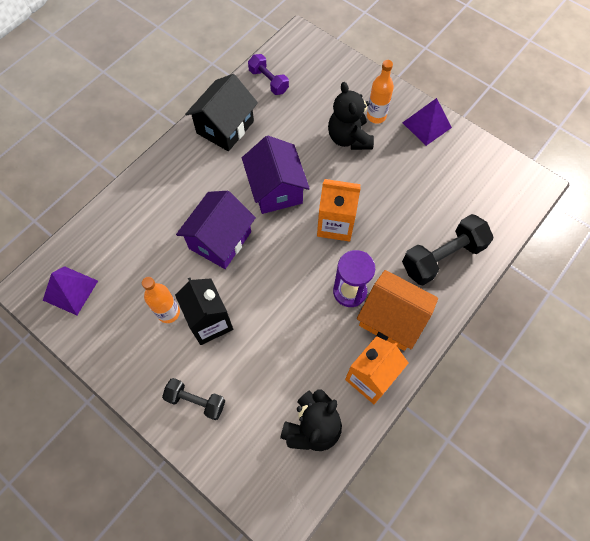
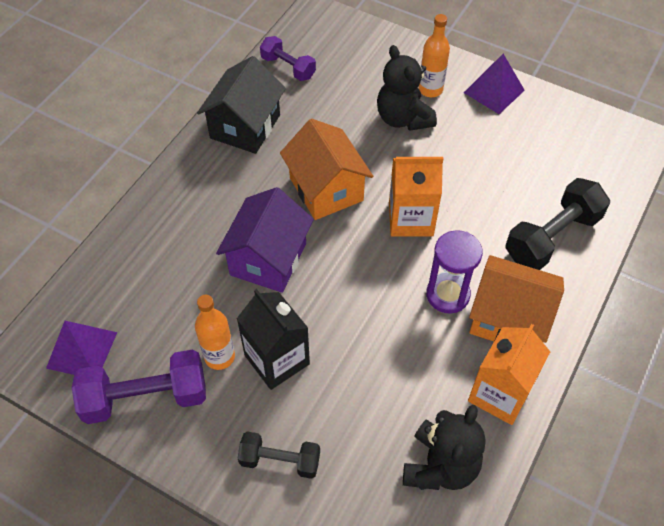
camera: 10 degrees left, 10 degrees down
(109, 335) = (146, 397): none -> purple dumbbell
(276, 189) = (326, 189): purple house -> orange house

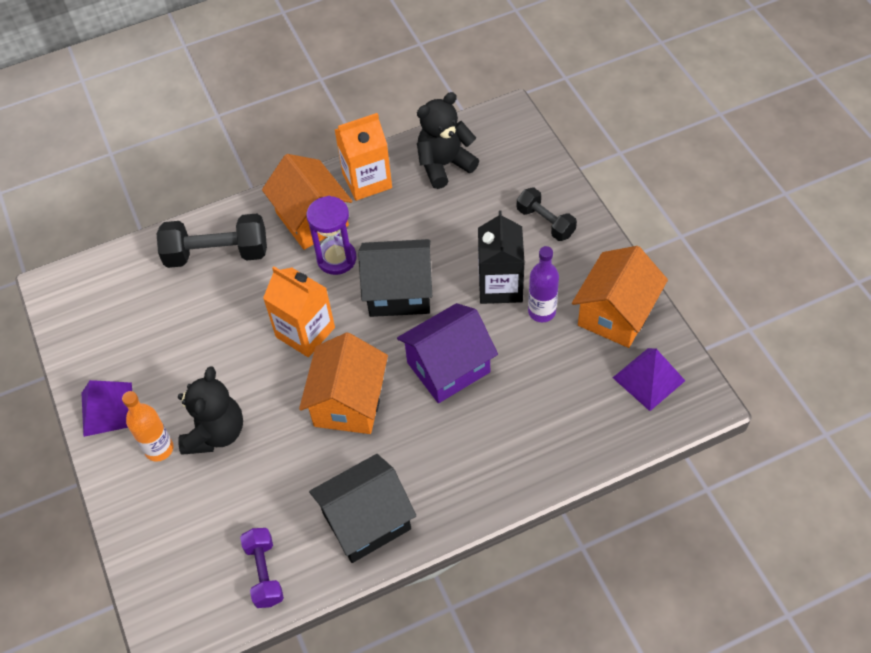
camera: 140 degrees left, 0 degrees up
(146, 397) = (616, 314): purple dumbbell -> orange house
(219, 357) = (542, 312): orange bottle -> purple bottle
(364, 297) = (399, 292): none -> black house

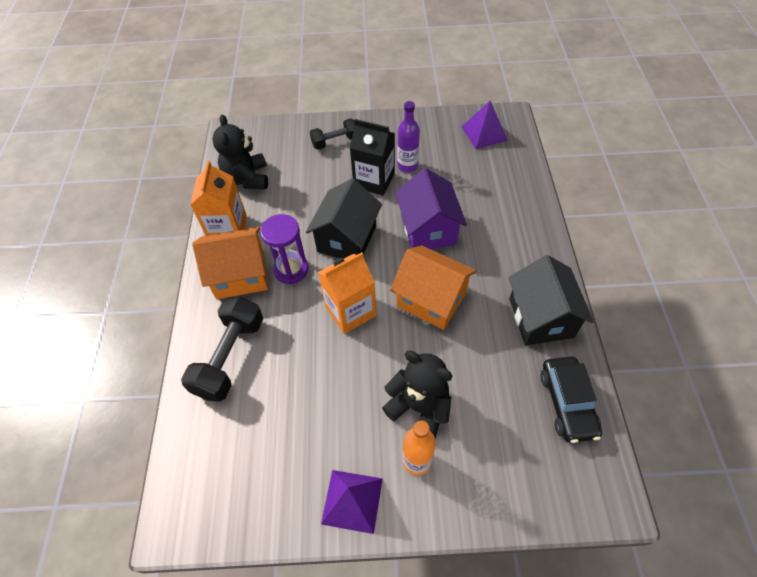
camera: 70 degrees left, 0 degrees up
(264, 573) = (567, 403): purple dumbbell -> black car
(616, 314) = (428, 132): orange house -> none

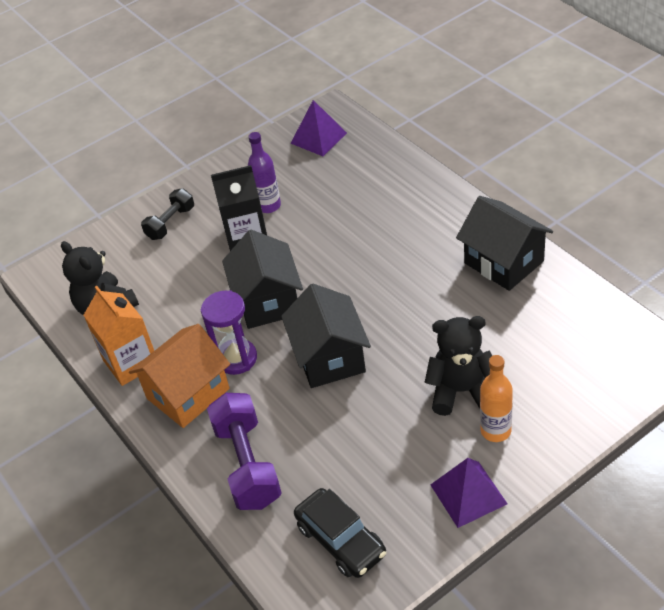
camera: 30 degrees left, 10 degrees down
(230, 357) = (247, 464): black dumbbell -> purple dumbbell
(350, 311) = (329, 357): orange carton -> black house
(428, 229) = (340, 249): purple house -> none
(431, 299) = (396, 304): orange house -> none
(567, 403) = (579, 312): black car -> black car (341, 540)

